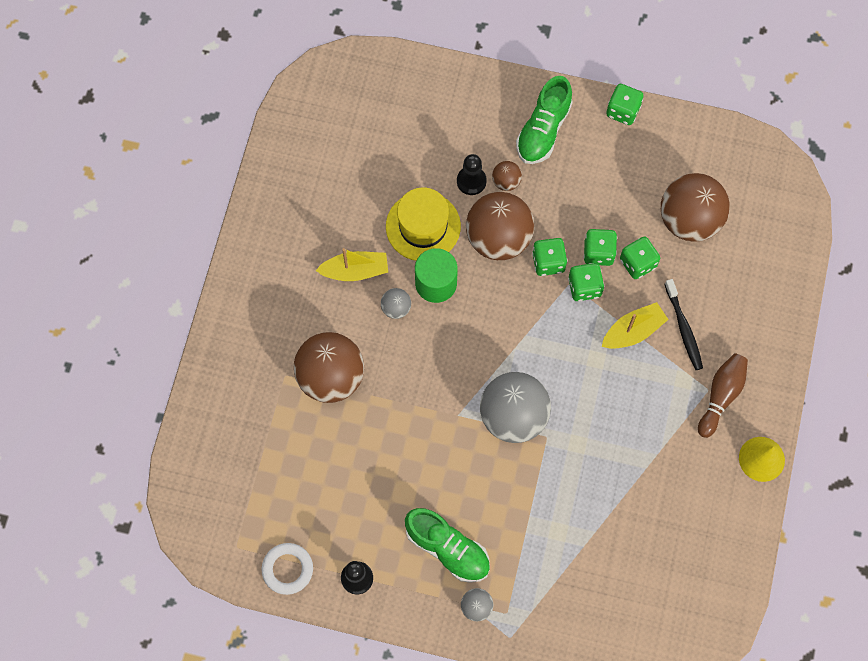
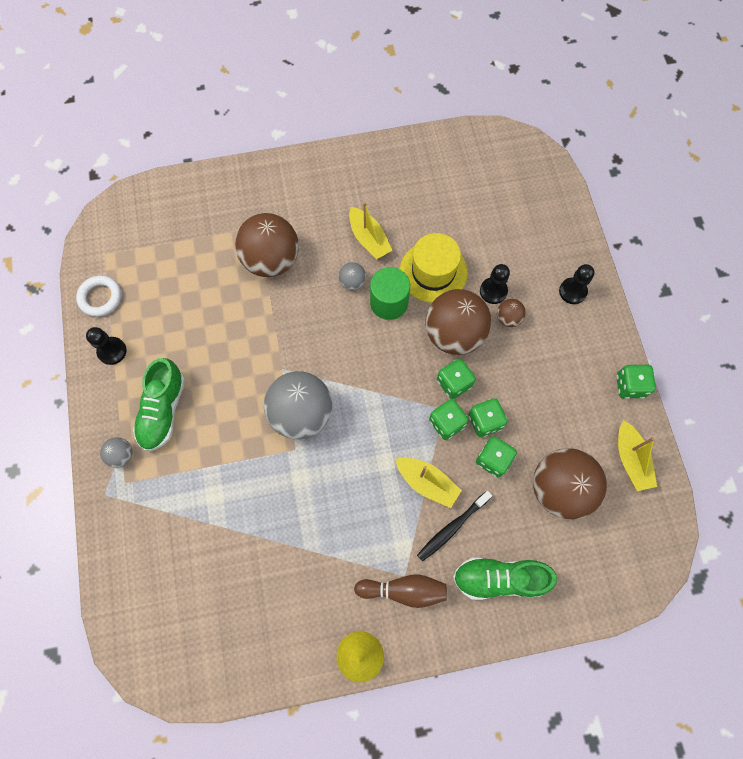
camera: 65 degrees right, 0 degrees up
(507, 110) = (572, 291): none -> black pawn
(543, 130) = (572, 328): green shoe -> green shoe (499, 578)
(690, 147) = (630, 459): none -> yellow boat

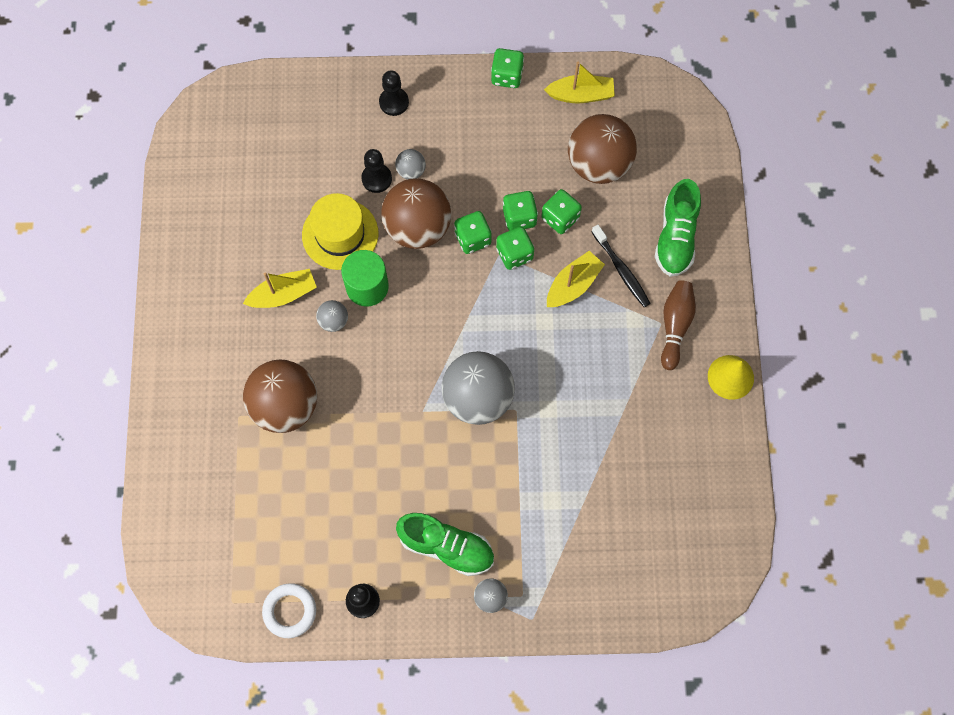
camera: 80 degrees left, 0 degrees up
(508, 318) = (411, 171): brown ball -> grey ball

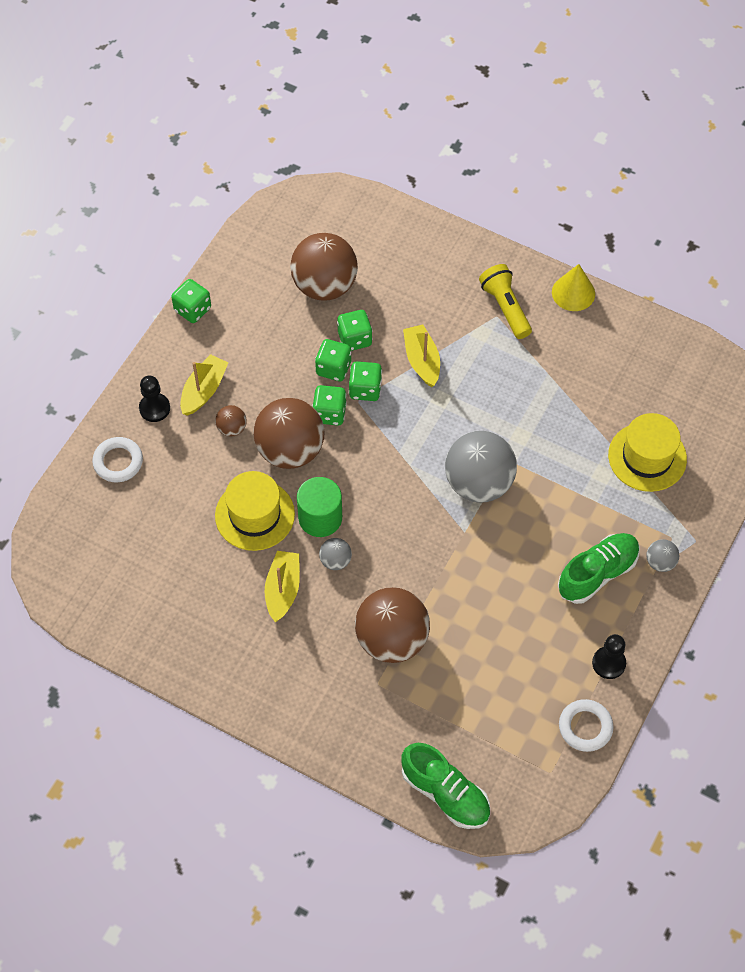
camera: 60 degrees left, 10 degrees down
(328, 104) = (118, 462): none -> white ring
(376, 179) = (220, 459): black pawn -> none
(411, 171) = (232, 428): grey ball -> brown ball
(581, 95) = (250, 265): yellow boat -> yellow boat (204, 390)
(594, 531) = (647, 457): none -> yellow hat
(621, 270) = (431, 319): black toothbrush -> none
(675, 237) = (428, 266): green shoe -> green shoe (445, 793)
(675, 326) = (505, 307): brown bowling pin -> yellow flashlight

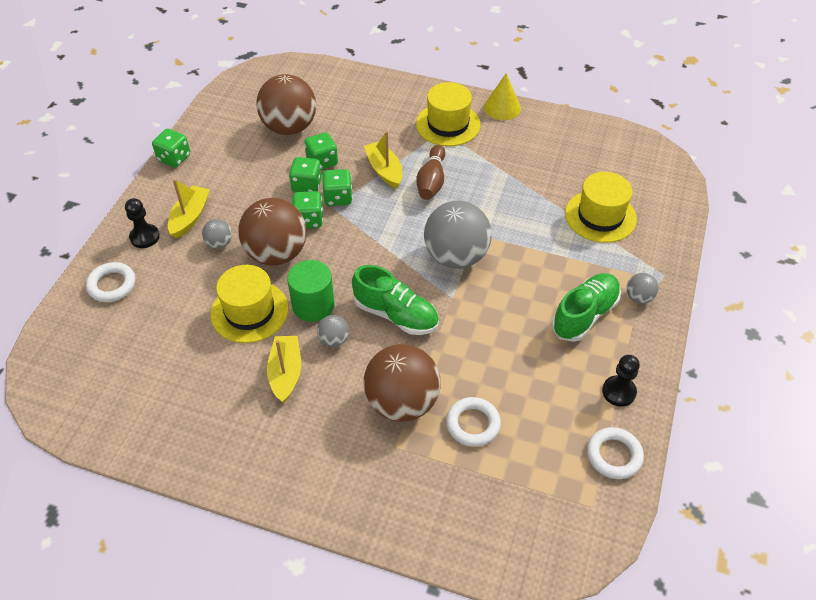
camera: 10 degrees left, 10 degrees down
(232, 428) = (219, 243): brown ball -> grey ball
(445, 793) = (488, 546): green shoe -> green shoe (396, 314)
(456, 673) = (473, 424): none -> white ring
(471, 383) = (431, 181): none -> brown bowling pin
(505, 307) = (448, 124): yellow flashlight -> yellow hat

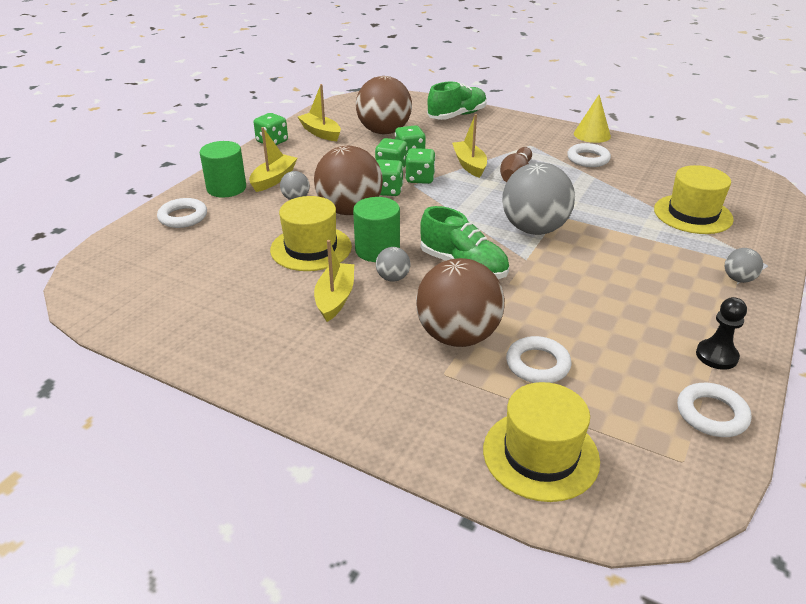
camera: 10 degrees right, 15 degrees down
(144, 237) = (226, 188): black pawn -> green cylinder
(222, 137) = (320, 133): none -> yellow boat
(448, 124) = (537, 141): yellow hat -> yellow hat (540, 454)
(500, 147) = (588, 159): none -> white ring
(584, 315) = (675, 287): green shoe -> green shoe (457, 116)

